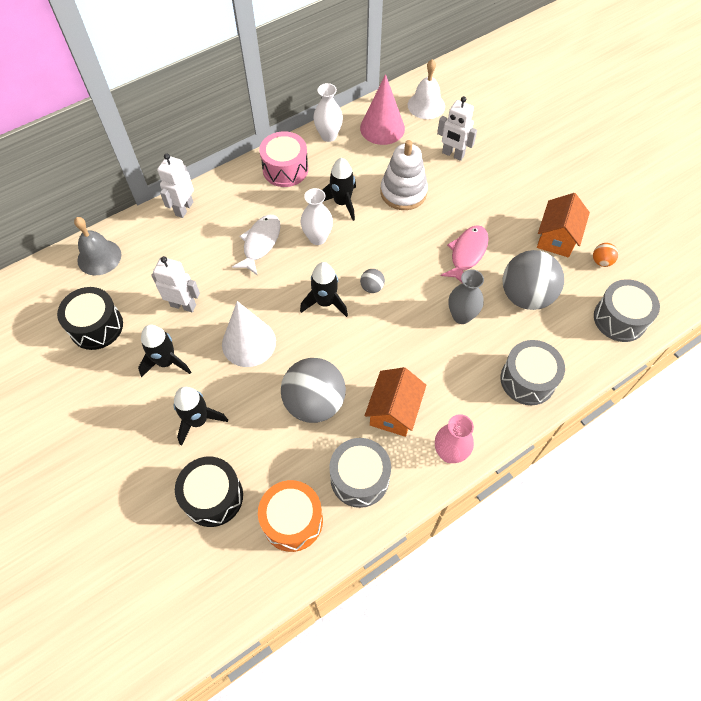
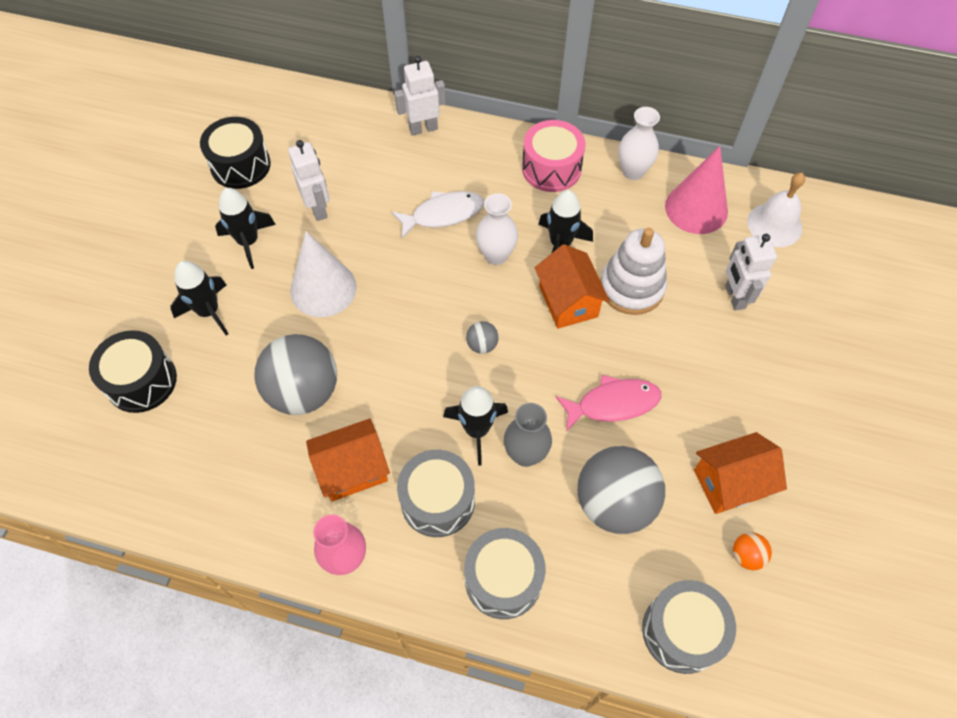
camera: 50 degrees right, 0 degrees up
(99, 257) = (312, 111): grey bell -> none
(292, 520) = (164, 464): orange drum -> none
(325, 302) = (425, 317): black rocket -> black rocket (477, 430)
(359, 478) = (252, 491): grey drum -> grey drum (438, 501)
(383, 227) = (568, 301): none -> orange house

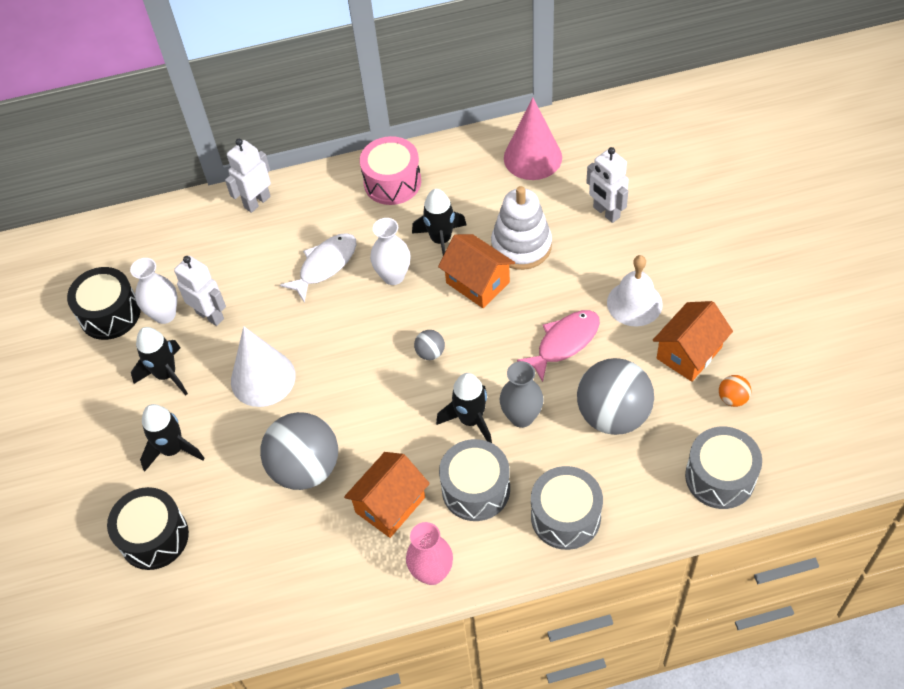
camera: 25 degrees left, 5 degrees down
(633, 171) = (462, 152): white vase -> white vase (165, 314)
(774, 225) = (602, 140): white bell -> white bell (634, 303)

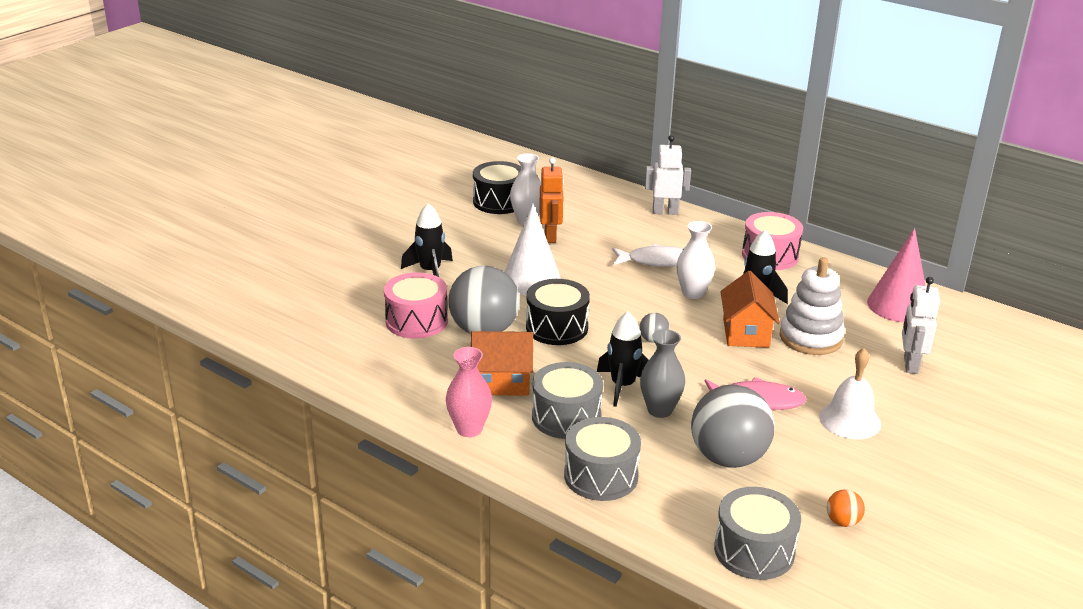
camera: 45 degrees right, 25 degrees down
(154, 537) = (356, 295): black drum -> black drum (557, 327)
(166, 374) = (483, 242): black rocket -> none
(210, 315) = (550, 237): white robot -> orange robot
(242, 512) = (416, 321): none -> pink drum
(689, 353) = (849, 474): orange house -> none

